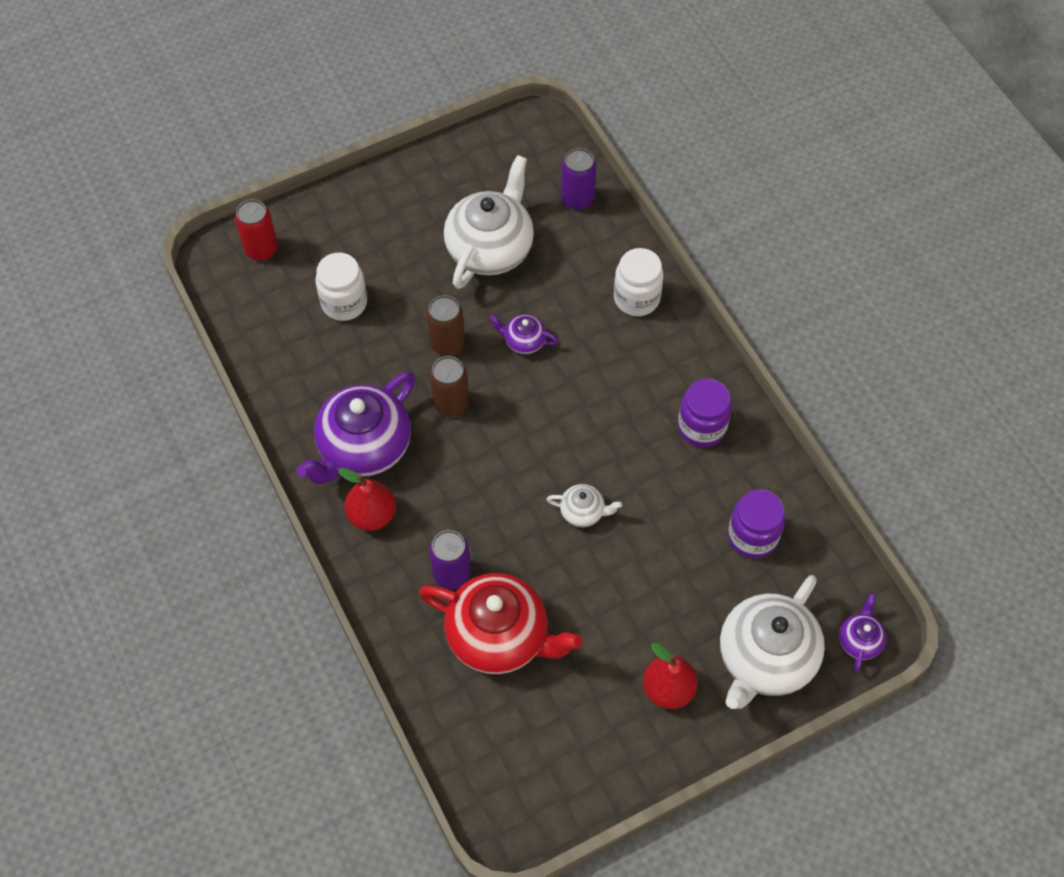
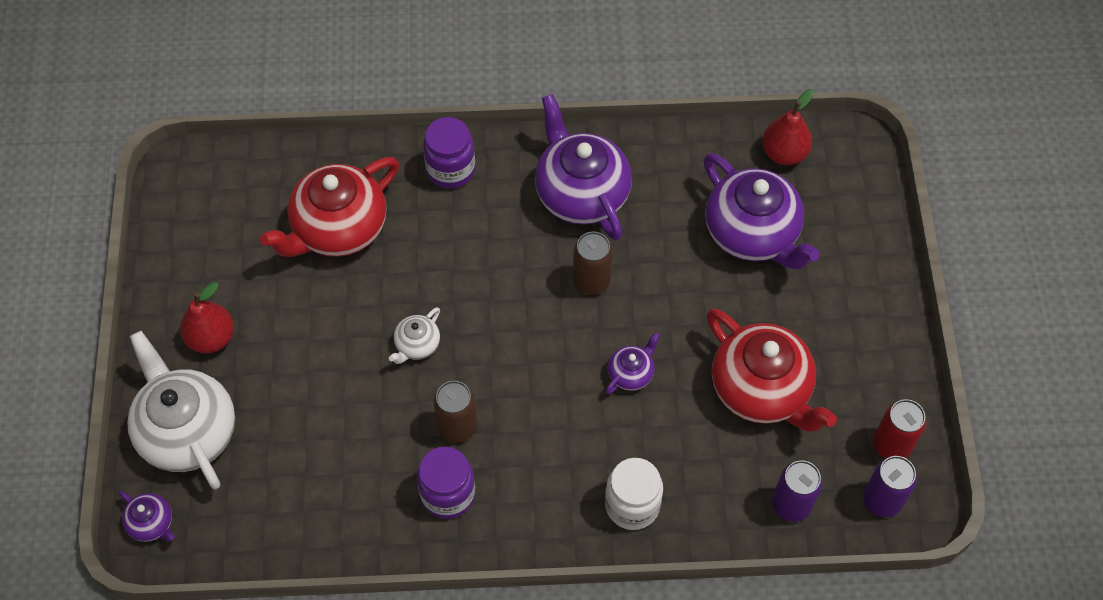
camera: 115 degrees right, 0 degrees up
(261, 249) = (850, 185): red can -> red can (892, 445)
(344, 303) = (752, 233): white jar -> purple teapot
(372, 515) = (509, 176): red pear -> red pear (784, 153)
(447, 344) = (661, 304): brown can -> brown can (457, 427)
(452, 574) = (417, 215): purple can -> purple can (882, 500)
(490, 248) = (761, 389): white teapot -> red teapot
(752, 536) = (307, 482): purple jar -> purple jar (451, 169)

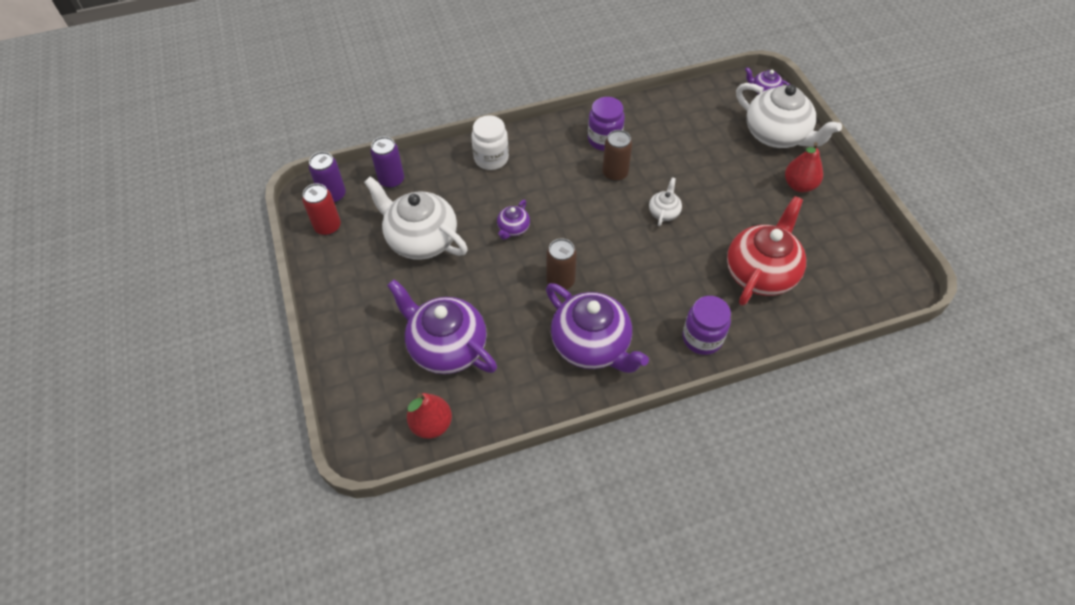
camera: 165 degrees right, 5 degrees down
(761, 389) = (421, 239): red teapot -> white teapot

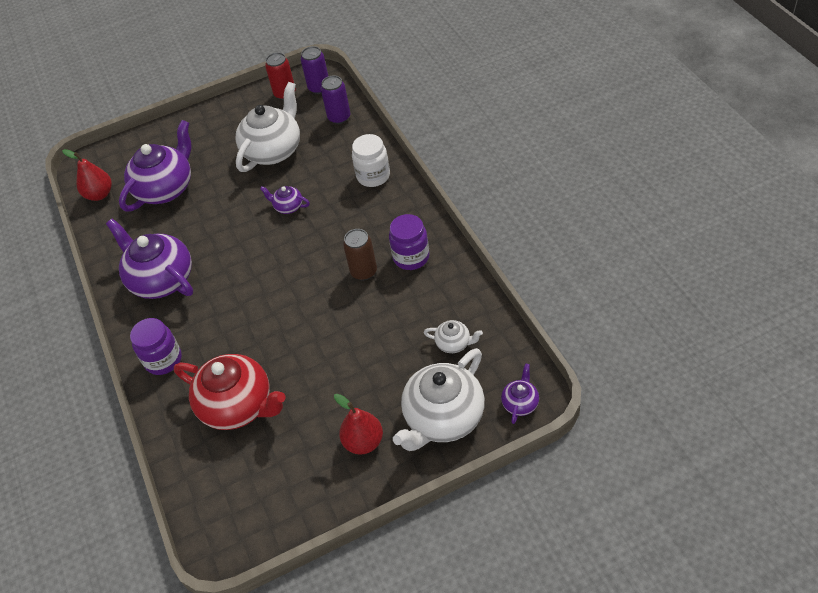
camera: 90 degrees right, 5 degrees down
(560, 281) = (229, 249): brown can -> none
(591, 345) = (161, 280): purple teapot -> purple teapot turned 90 degrees clockwise
(664, 212) = (314, 317): white teapot -> white teapot (453, 343)

